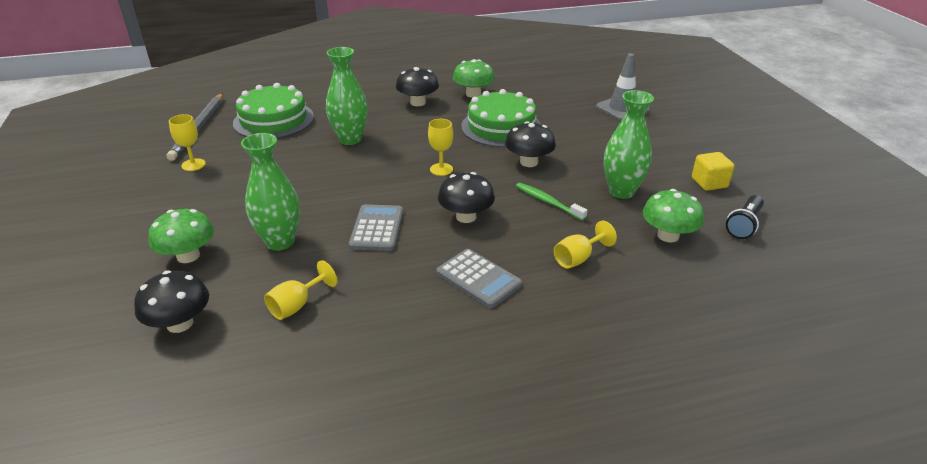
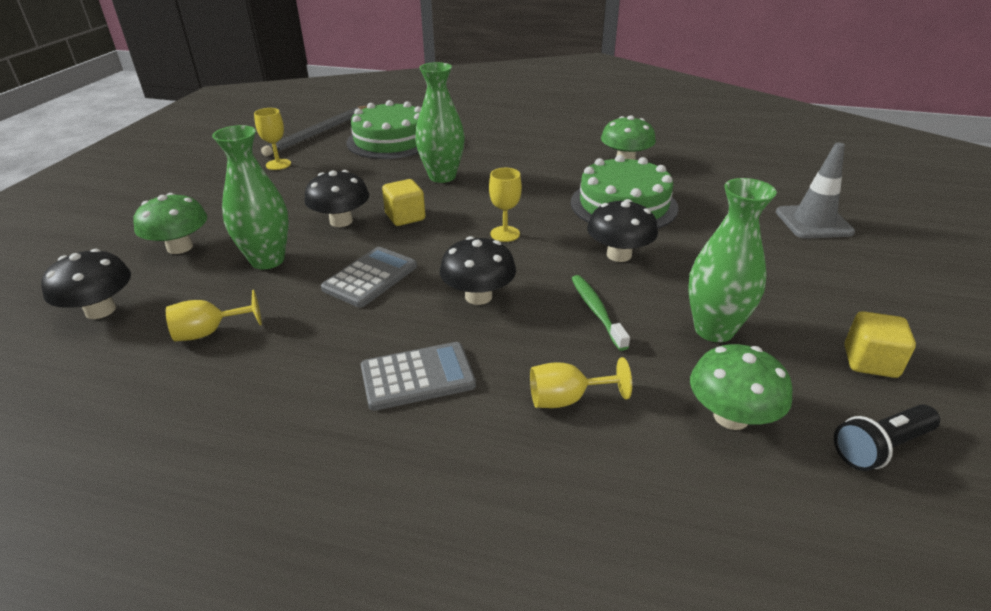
camera: 30 degrees right, 0 degrees up
(355, 178) = (405, 217): none -> yellow cube
(418, 102) = (552, 156): black mushroom -> black mushroom (341, 221)
(478, 278) = (417, 376): grey calculator -> grey calculator turned 90 degrees counterclockwise

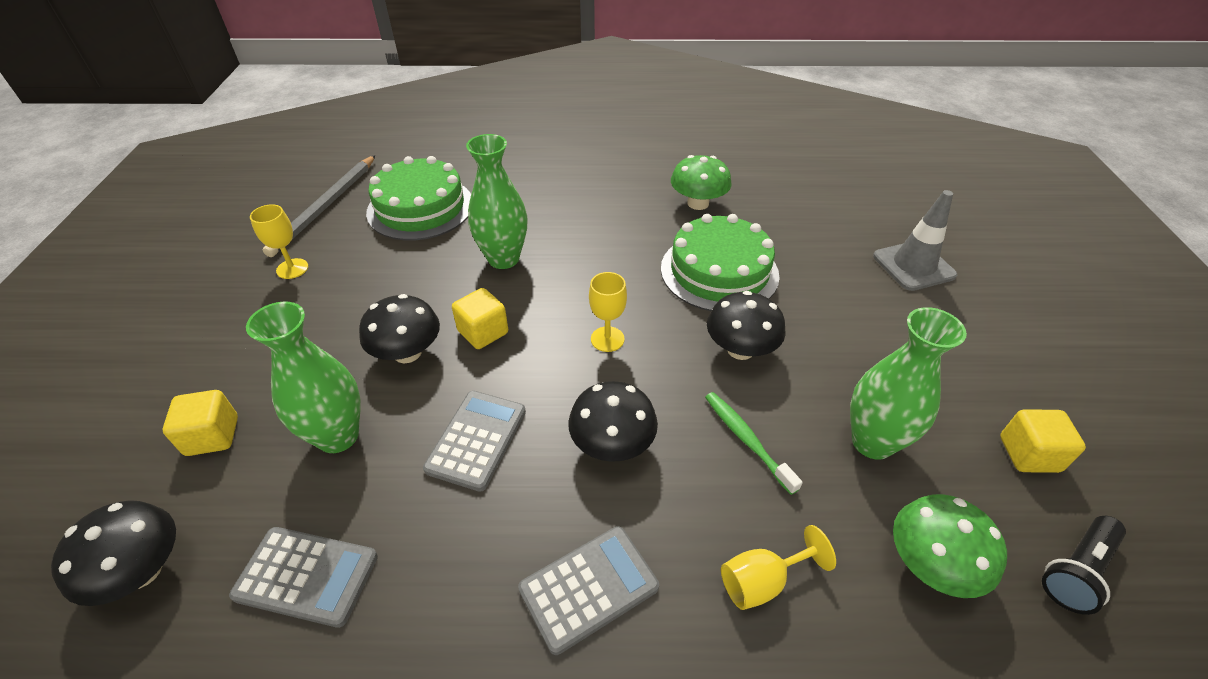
camera: 15 degrees left, 10 degrees up
(180, 247) = (212, 436): green mushroom -> yellow cube
(209, 332) = (307, 576): yellow goblet -> grey calculator

